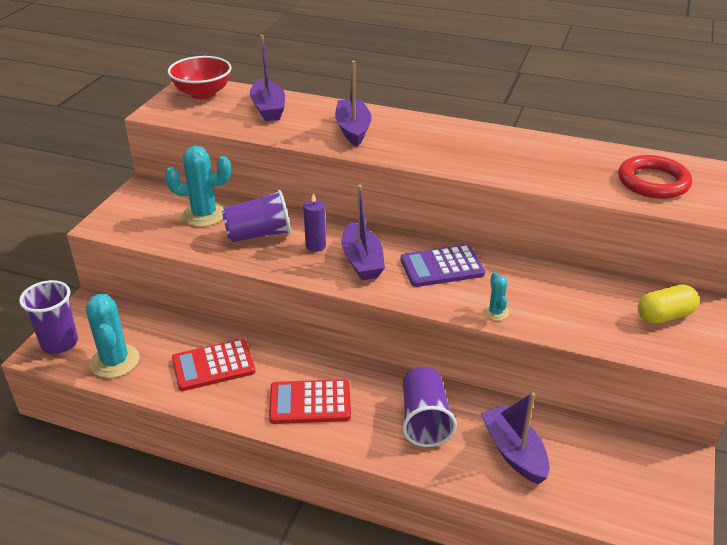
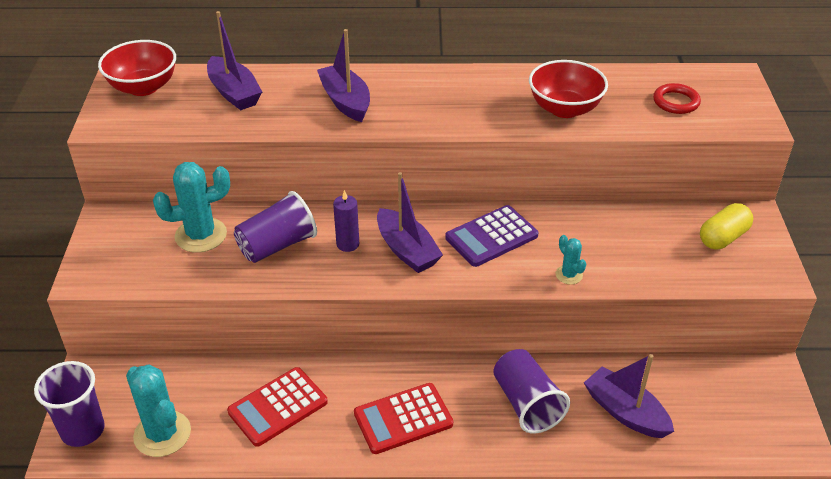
camera: 20 degrees left, 5 degrees up
(541, 168) = (564, 109): none -> red bowl
(653, 182) = (676, 102): red ring -> red ring, size x0.64

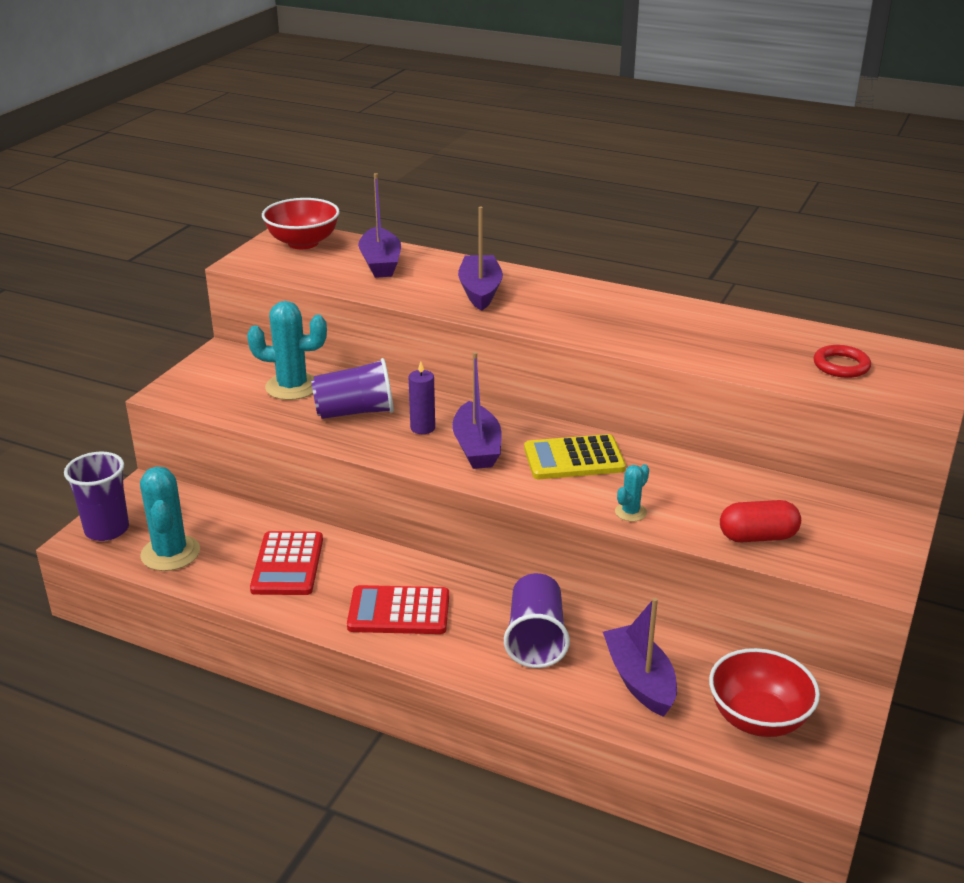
camera: 25 degrees right, 10 degrees down
(278, 407) = (287, 564): red calculator -> red calculator turned 75 degrees counterclockwise
(491, 236) = (574, 459): purple calculator -> yellow calculator
(564, 109) = (705, 344): red bowl -> red bowl (758, 718)
(569, 275) = (630, 512): turquoise cactus -> turquoise cactus turned 45 degrees clockwise
(673, 266) = (757, 537): none -> red capsule
(723, 237) = (841, 527): yellow capsule -> none

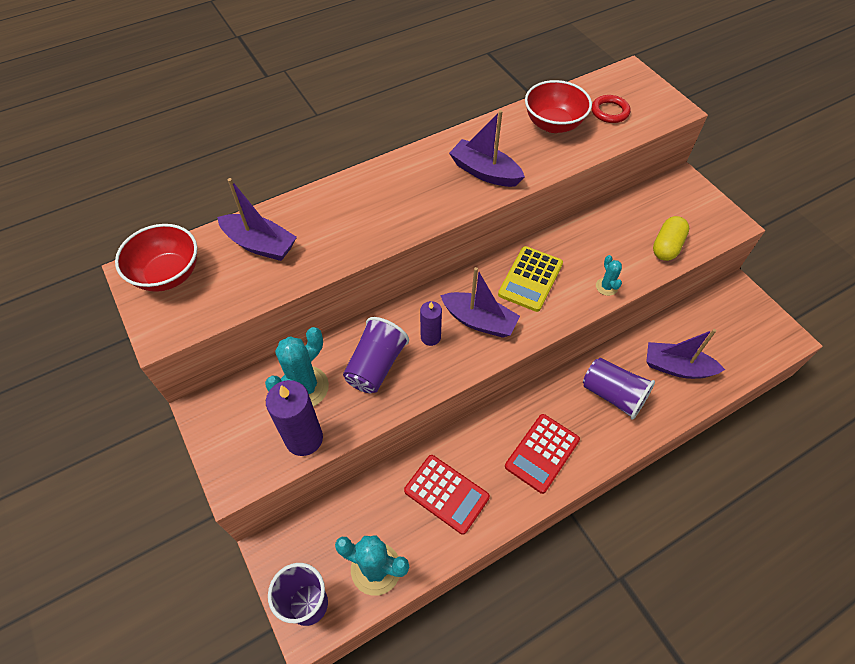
camera: 55 degrees left, 25 degrees up
(239, 407) = (304, 438): none -> purple candle
(480, 291) = (365, 213): purple boat -> purple boat (484, 172)
(757, 537) = (666, 246): red capsule -> yellow capsule
(758, 718) = (733, 335): red bowl -> red bowl (553, 124)

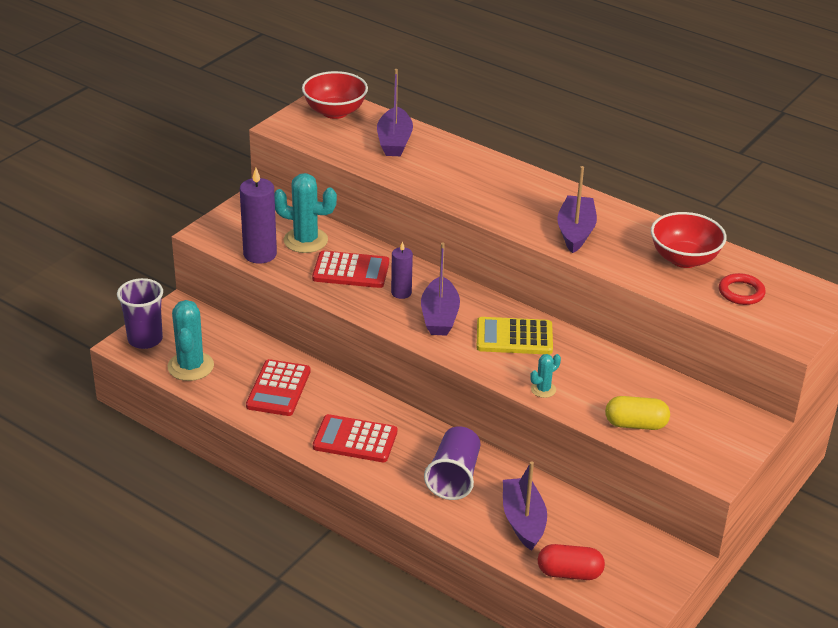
camera: 65 degrees right, 20 degrees down
(376, 365) = (351, 271): purple cup -> red calculator
(740, 361) = (569, 573): none -> red capsule

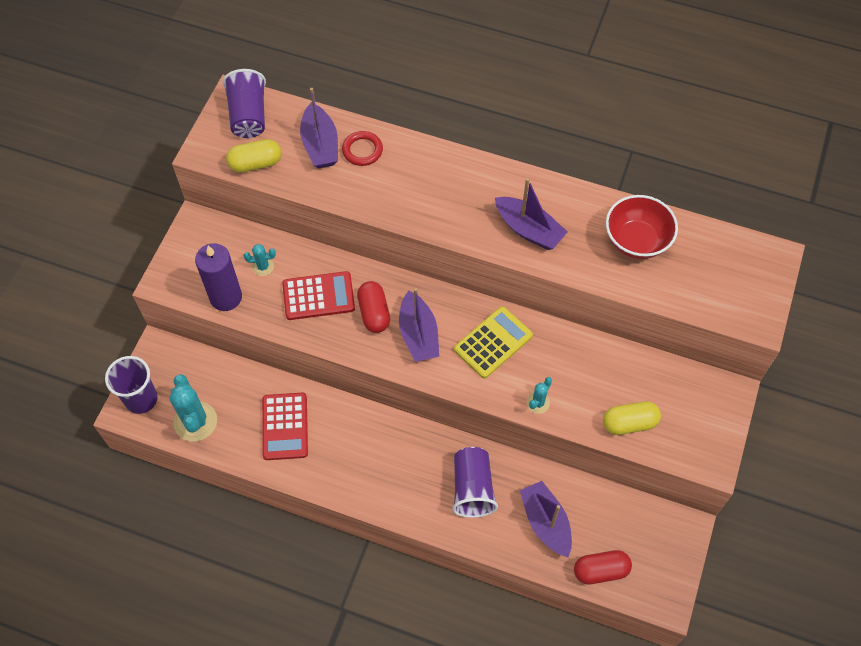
camera: 15 degrees left, 25 degrees up
(305, 240) = (263, 266): turquoise cactus -> turquoise cactus, size x0.51
(327, 142) = (255, 163): none -> yellow capsule
(335, 112) = (248, 116): red bowl -> purple cup
(355, 439) = (373, 469): red calculator -> none
(401, 293) = (374, 313): purple candle -> red capsule
(514, 337) = (493, 343): yellow calculator -> yellow calculator turned 150 degrees clockwise
(575, 232) = (528, 230): purple boat -> purple boat turned 135 degrees clockwise
(741, 292) = (698, 272): red ring -> red ring (362, 150)

